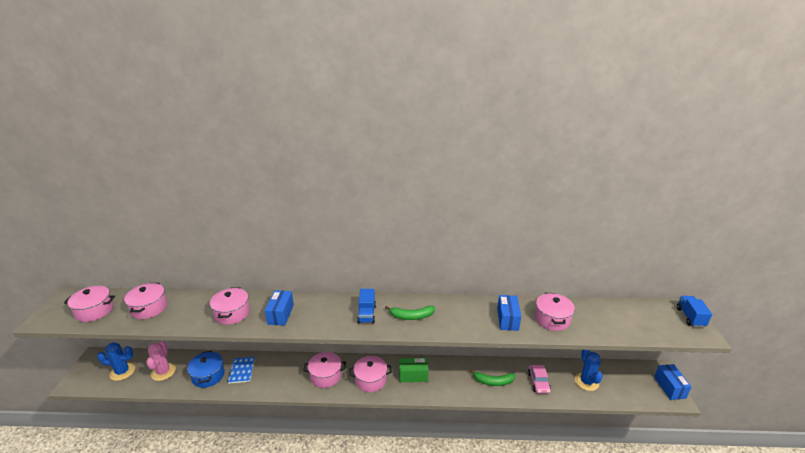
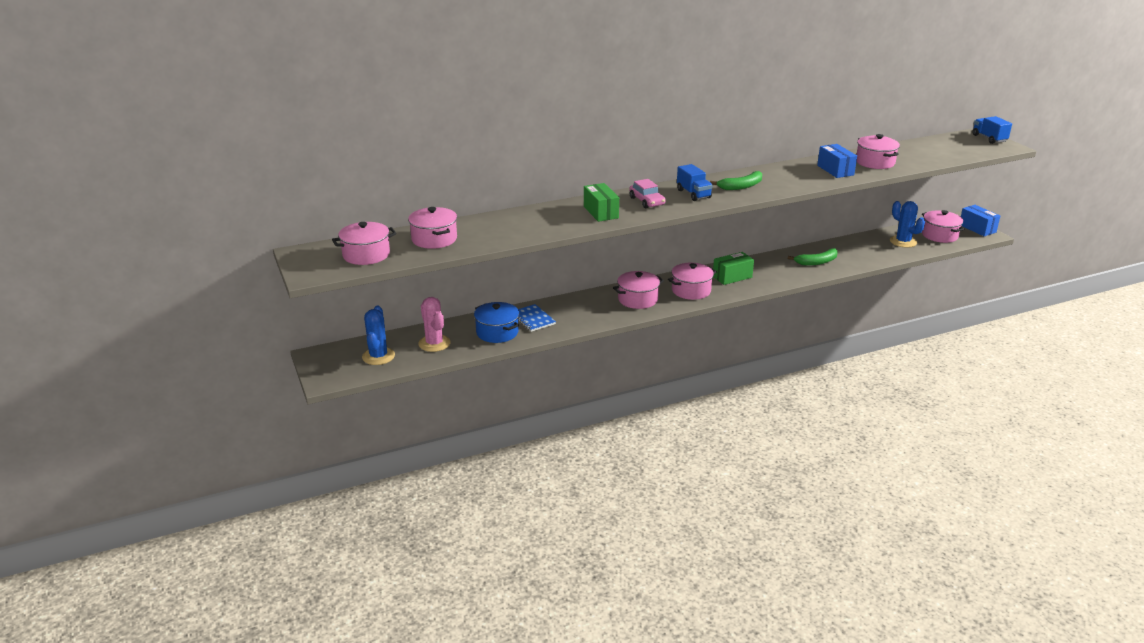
camera: 25 degrees left, 0 degrees up
(122, 372) = (378, 356): blue cactus -> blue cactus turned 60 degrees counterclockwise
(232, 313) = (544, 222): pink pot -> pink pot (939, 235)
(280, 314) = (601, 212): blue box -> green box
(538, 382) = (860, 252): pink car -> pink car (647, 201)

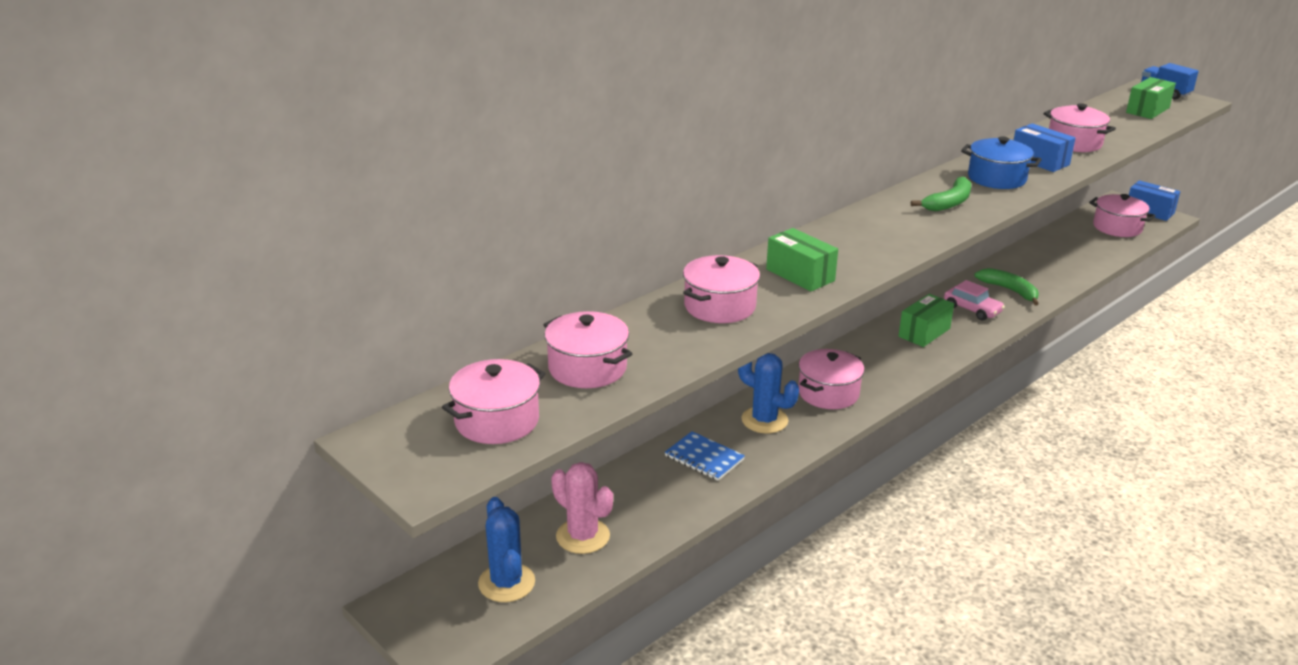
camera: 20 degrees left, 0 degrees up
(497, 332) = (667, 493): blue pot -> blue pot (996, 178)
(647, 201) = (847, 246): pink car -> pink car (972, 309)
(691, 290) = (888, 364): pink pot -> pink pot (719, 306)
(693, 194) = (898, 224): blue truck -> none
(817, 262) = (1010, 290): green banana -> green banana turned 90 degrees counterclockwise
(903, 242) = (1084, 243): blue cactus -> blue cactus (764, 420)
(959, 148) = (1147, 110): none -> green box

